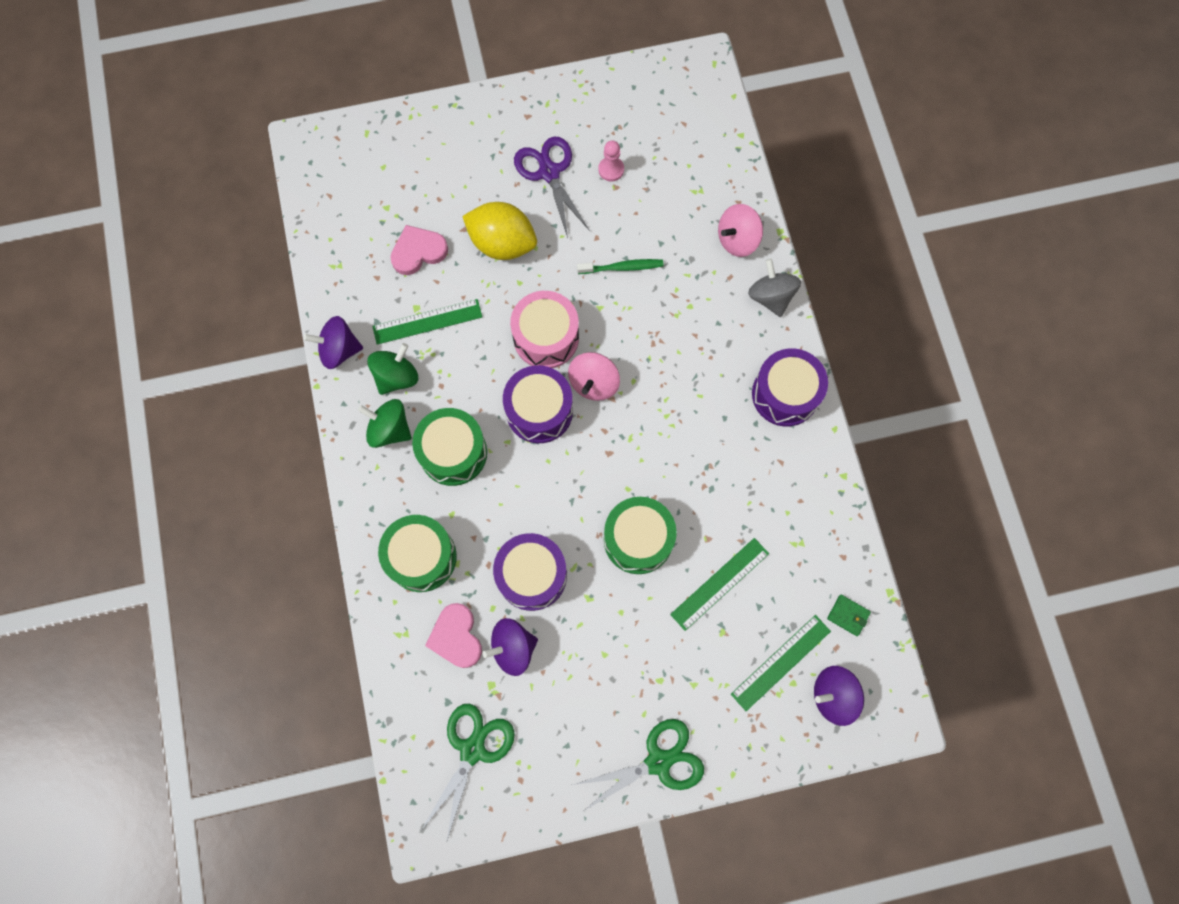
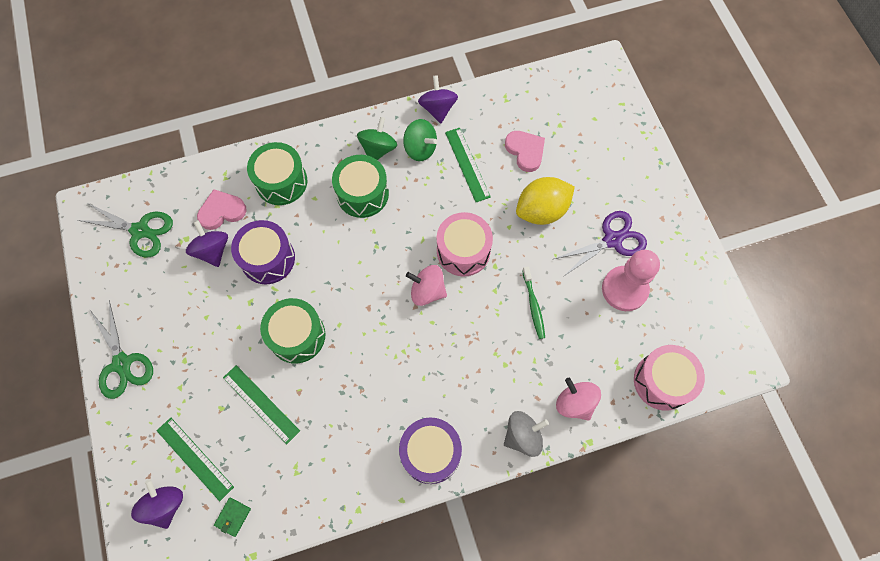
camera: 85 degrees right, 5 degrees down
(502, 243) = (541, 210): yellow lemon -> yellow lemon turned 45 degrees clockwise
(539, 411) = (400, 252): purple drum -> none
(611, 169) = (624, 289): pink pawn -> pink pawn, size x2.03
(719, 150) = (662, 381): none -> pink drum

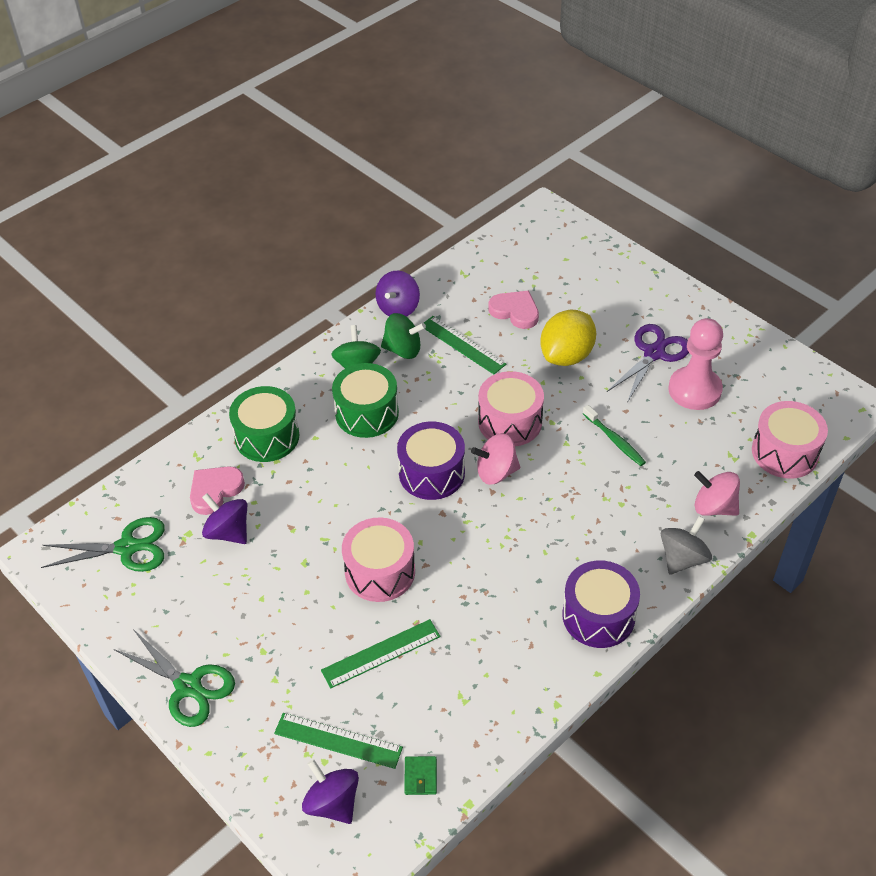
camera: 25 degrees left, 20 degrees down
(261, 404) = (381, 653): green ruler -> green ruler turned 45 degrees counterclockwise
(268, 259) = (298, 514): purple drum -> purple drum (431, 473)
(297, 336) = (380, 571): green drum -> pink drum
(438, 109) = (398, 308): purple spinning top -> purple spinning top turned 120 degrees counterclockwise

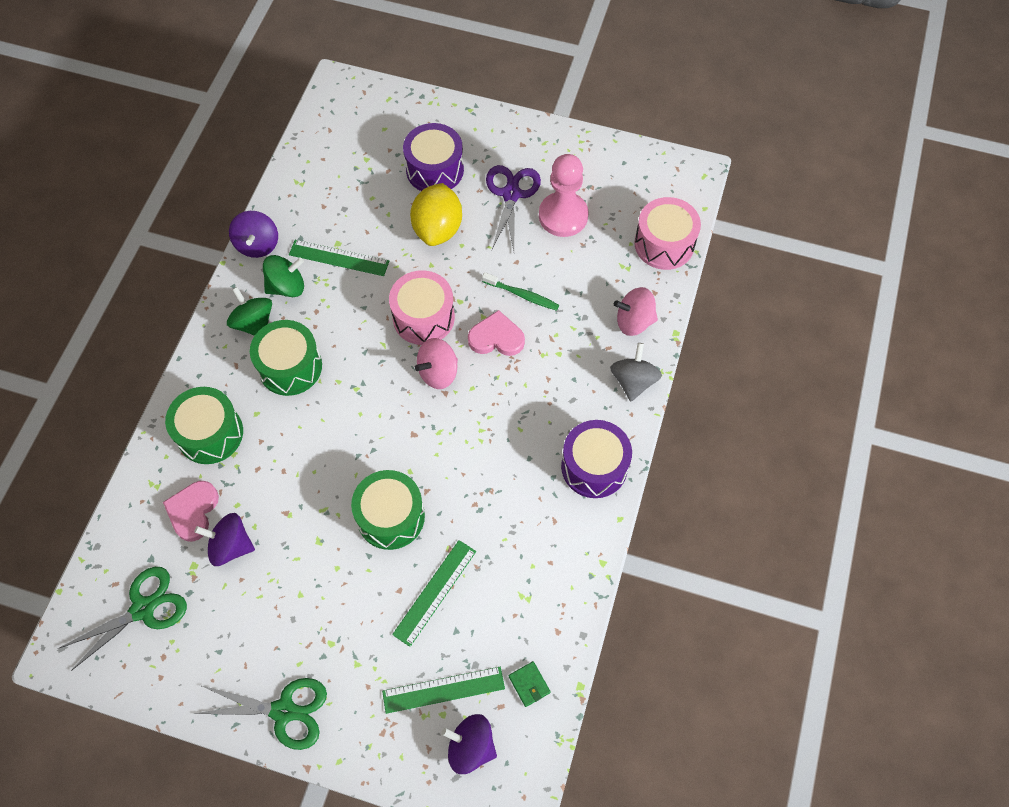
camera: 30 degrees left, 15 degrees up
(380, 571) = (390, 517): pink drum -> green drum
(431, 473) = (383, 400): purple drum -> purple drum (435, 170)
(515, 311) = (368, 203): pink heart -> pink heart (496, 338)

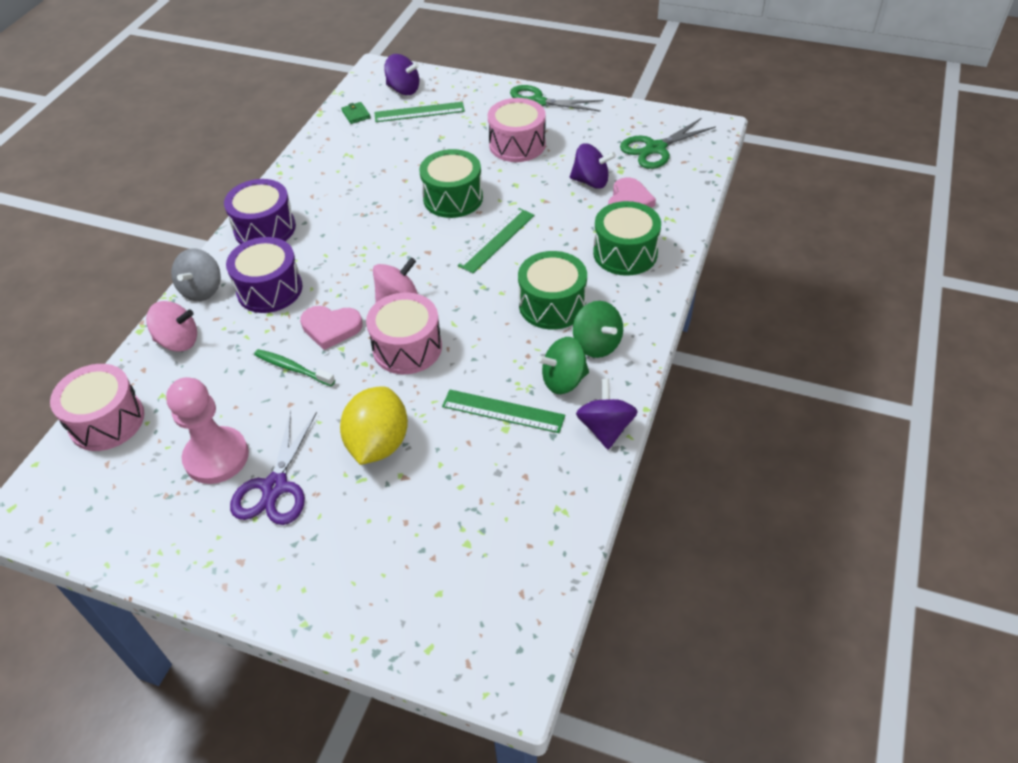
camera: 175 degrees left, 15 degrees down
(314, 617) = (517, 144): none -> pink drum
(435, 170) = (371, 524): purple drum -> purple drum (269, 289)
(435, 592) = (420, 157): green ruler -> green ruler (497, 240)

